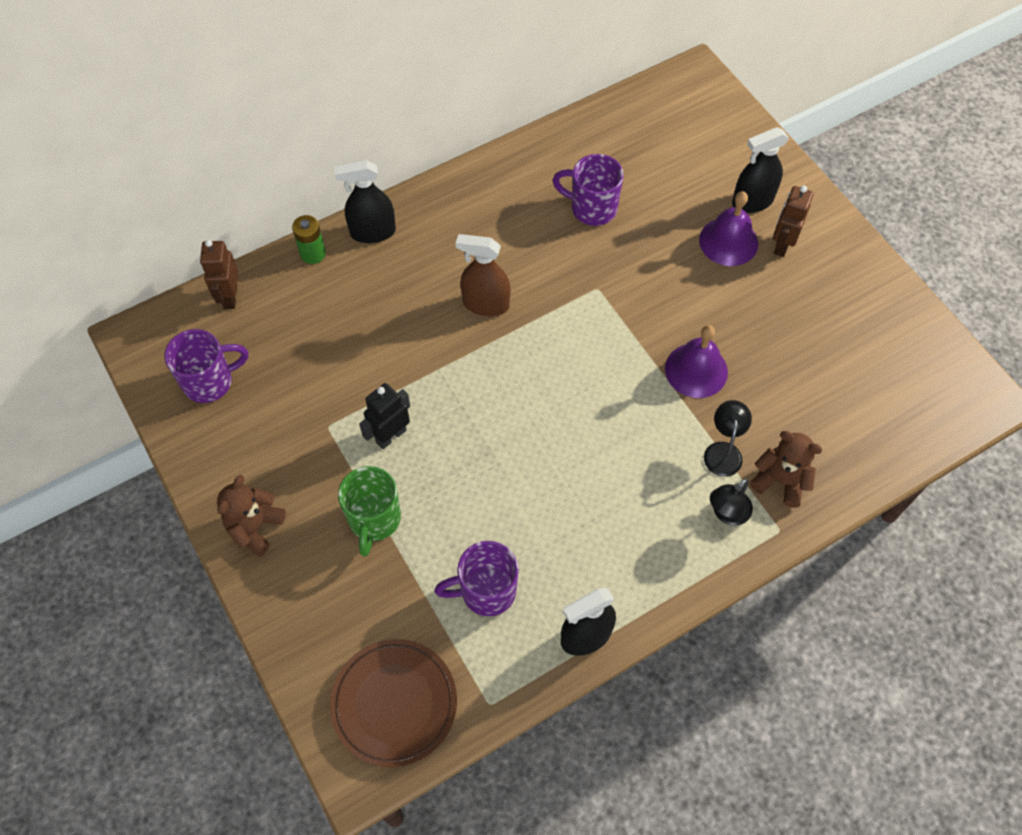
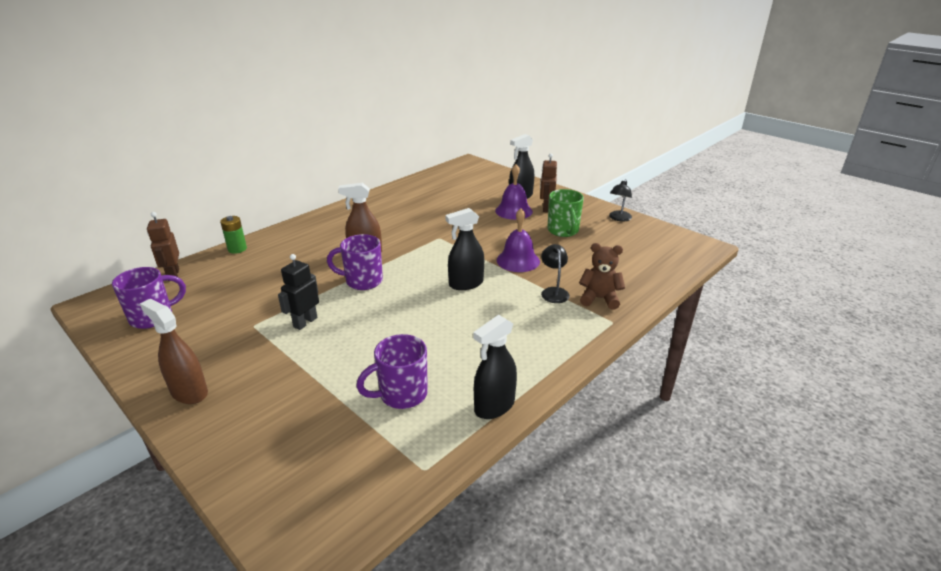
camera: 15 degrees left, 30 degrees down
(255, 527) = (189, 392): brown teddy bear -> brown spray bottle
(372, 232) = (280, 235): black spray bottle -> black spray bottle (466, 284)
(374, 520) = (297, 369): green mug -> green mug (563, 231)
(394, 703) = (332, 489): brown plate -> none
(592, 208) = (424, 209): purple mug -> purple mug (362, 281)
(726, 513) = (571, 320): black lamp -> black lamp (618, 218)

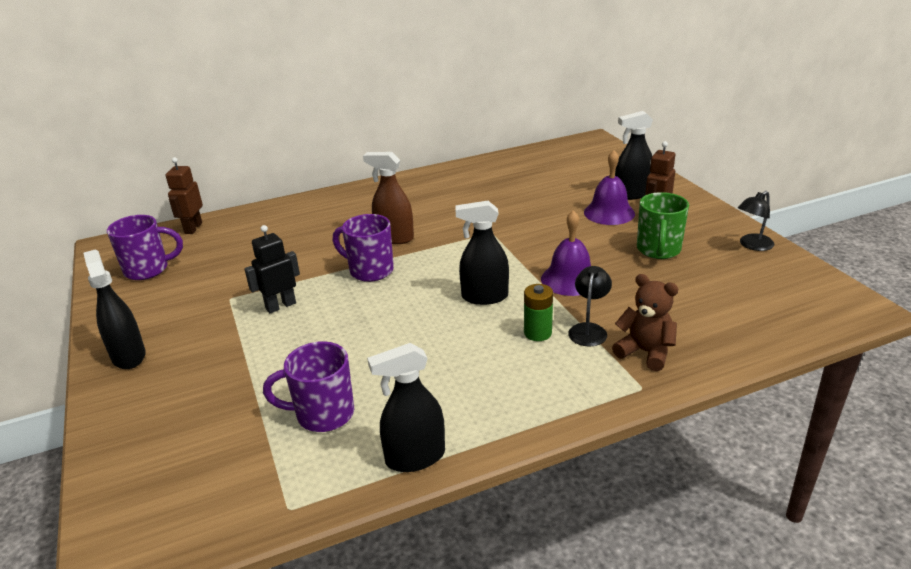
camera: 25 degrees right, 0 degrees up
(189, 392) = (128, 356): brown spray bottle -> black spray bottle
(237, 249) = (269, 210): green battery -> green battery (537, 333)

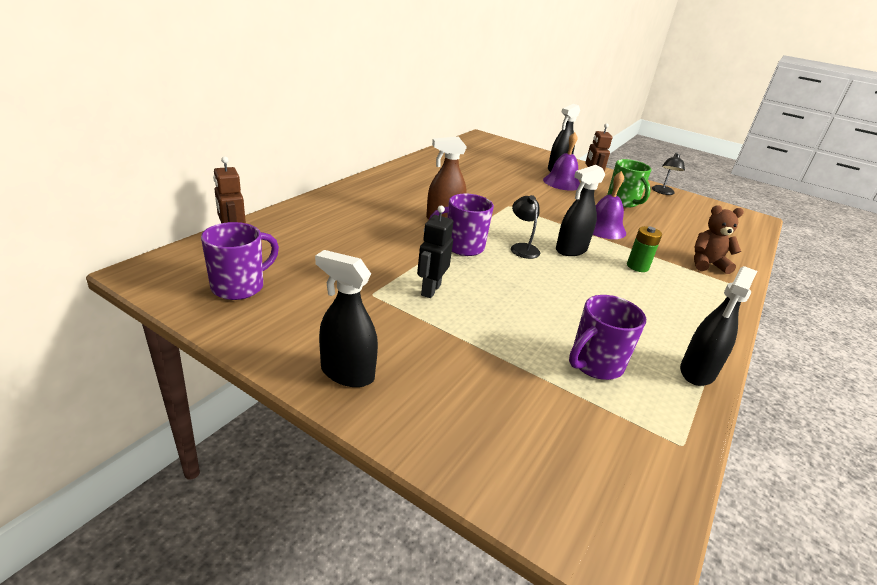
camera: 40 degrees left, 0 degrees up
(589, 329) = (660, 258): black lamp -> black lamp (522, 248)

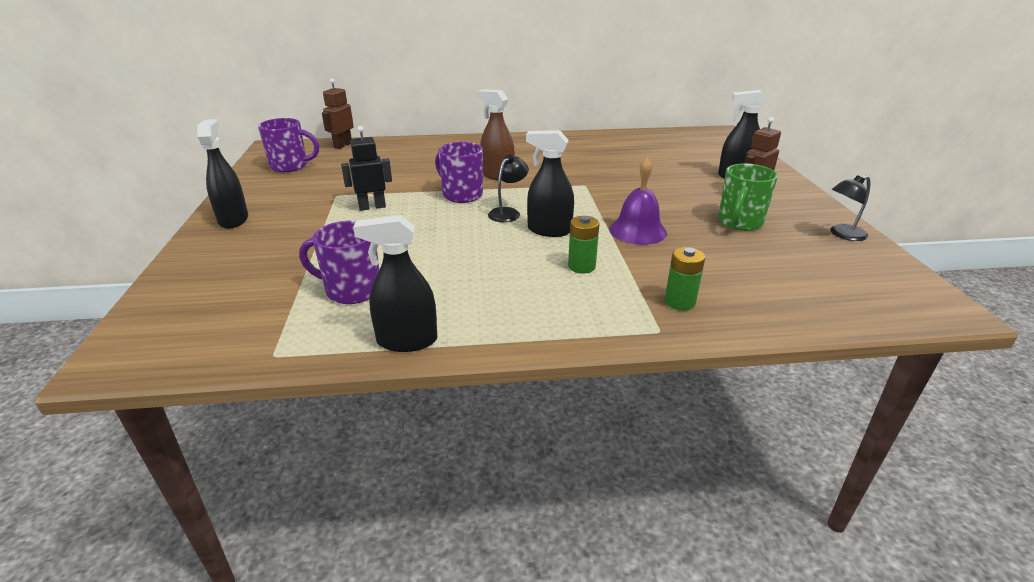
camera: 55 degrees right, 0 degrees up
(562, 182) = (705, 186): purple bell -> none
(707, 264) = (680, 302): brown teddy bear -> green battery

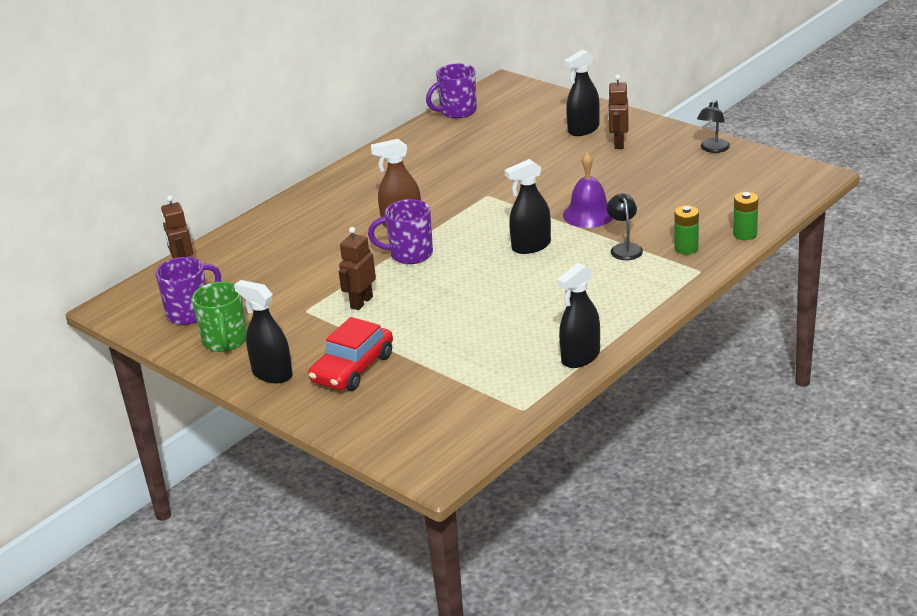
camera: 40 degrees left, 0 degrees up
(271, 244) = (353, 368): none -> red car
(351, 290) = (486, 356): purple mug -> purple mug (457, 111)
(372, 207) = (361, 302): black robot -> brown robot
(508, 212) = (476, 249): black lamp -> black lamp (624, 248)
(581, 266) = (597, 259): green battery -> green battery (745, 234)
(739, 223) = (642, 172): green mug -> green mug (225, 341)

